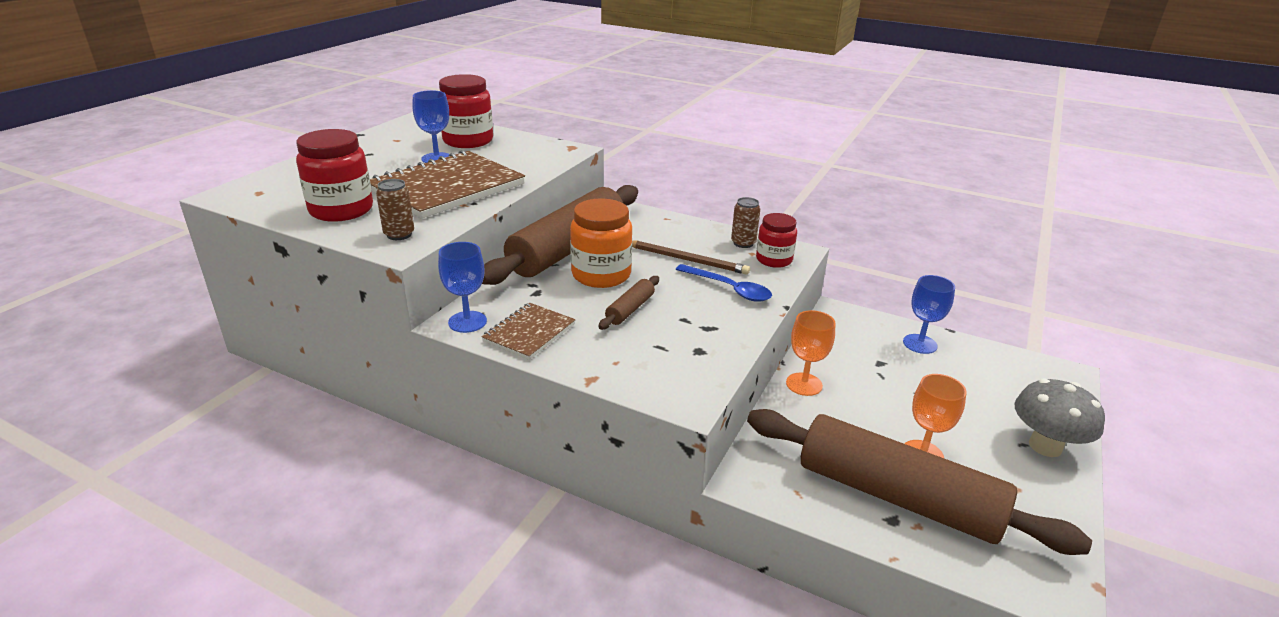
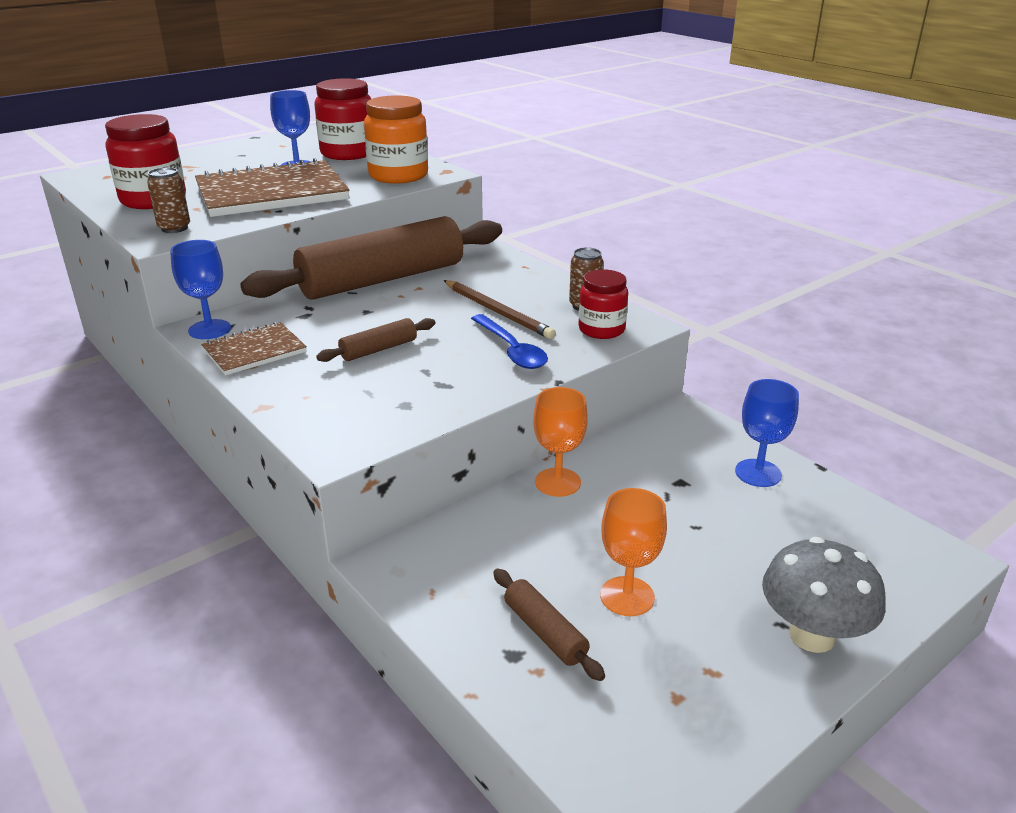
camera: 25 degrees right, 0 degrees up
(601, 275) = (387, 310): orange jar -> orange jar (398, 176)
(897, 496) = (545, 632): brown rolling pin -> brown rolling pin, size x0.40

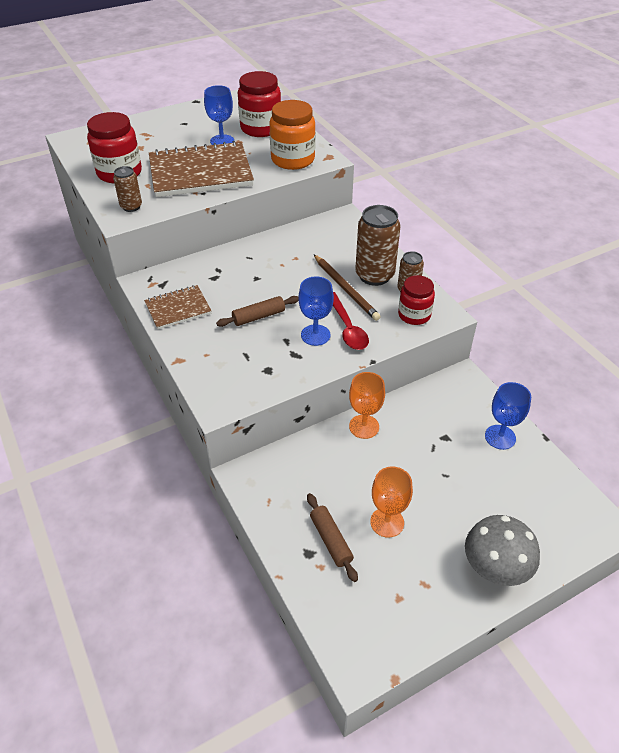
camera: 10 degrees right, 15 degrees up
(209, 329) = (151, 284): blue goblet -> blue goblet (315, 335)
(382, 279) = (271, 247): brown rolling pin -> none
(511, 350) = (347, 328): blue spoon -> red spoon
(534, 296) = (374, 275): none -> brown can

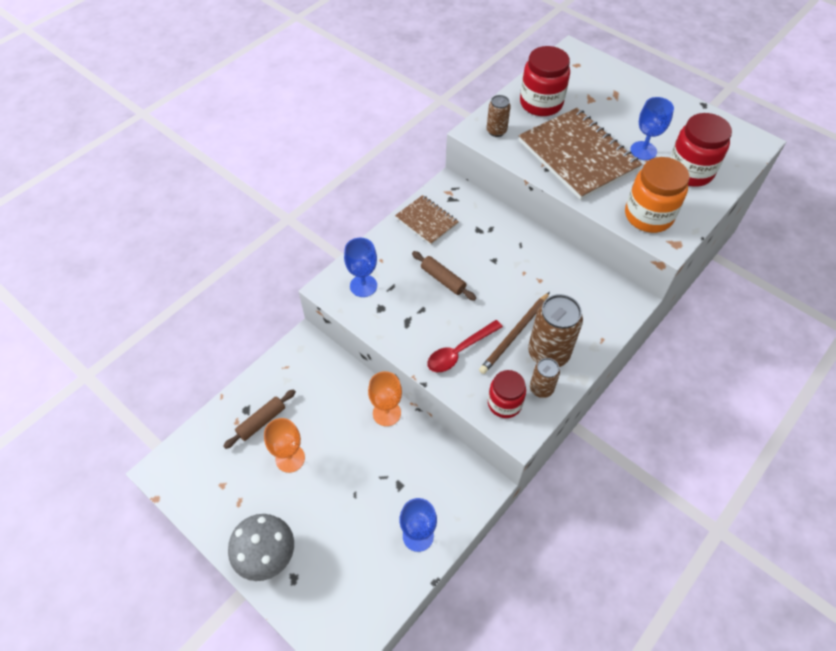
camera: 70 degrees right, 10 degrees up
(315, 335) = (438, 329): blue goblet -> blue goblet (363, 286)

